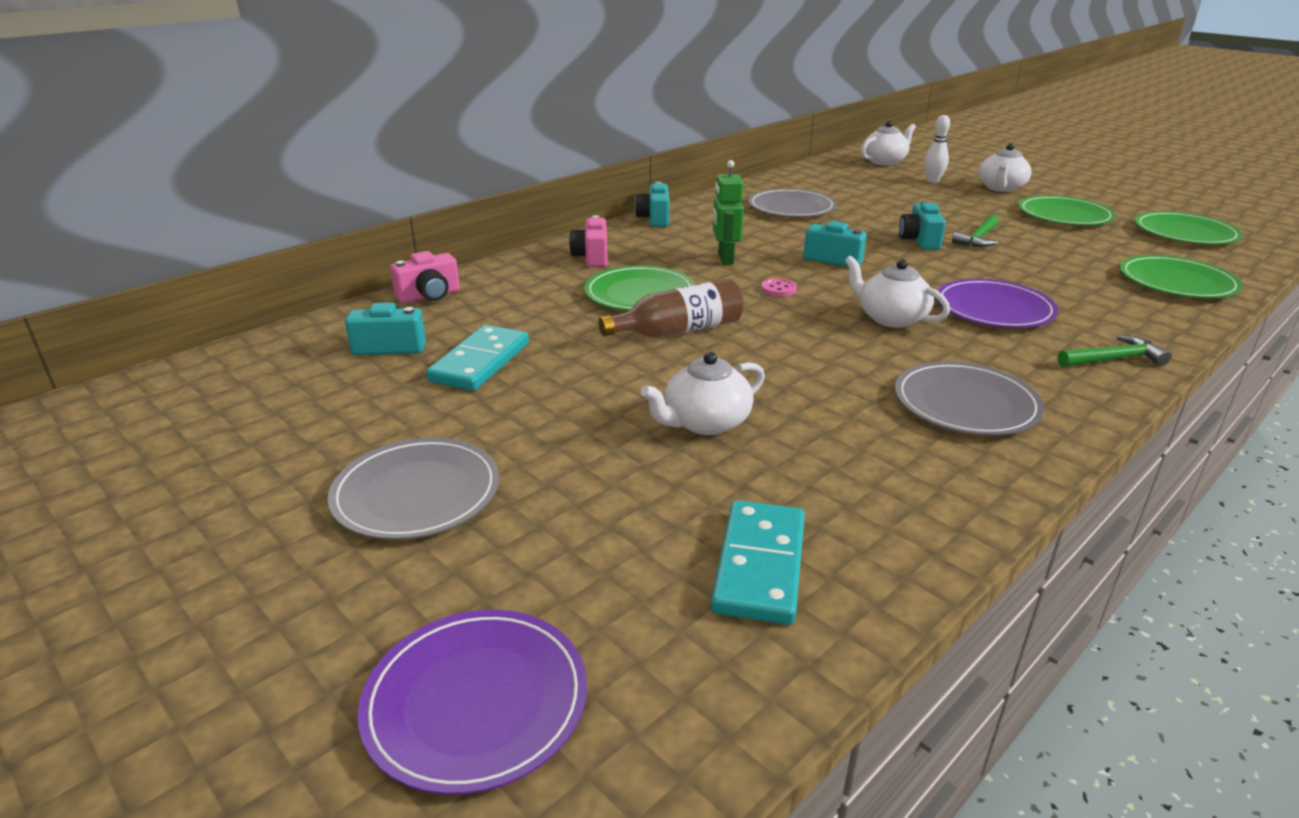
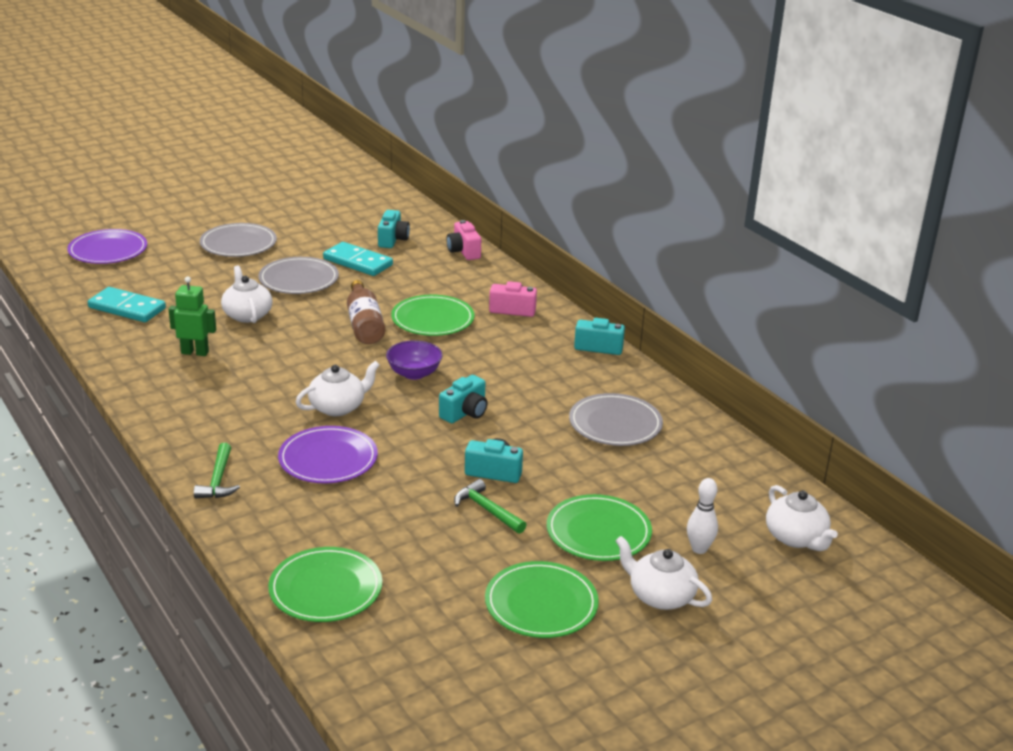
camera: 100 degrees right, 0 degrees up
(725, 259) = (486, 363): green robot -> green robot (195, 352)
(778, 289) = (414, 373): pink button -> purple bowl
(965, 404) = (207, 398): grey plate -> grey plate (299, 279)
(1185, 233) = (450, 675): green plate -> green plate (598, 532)

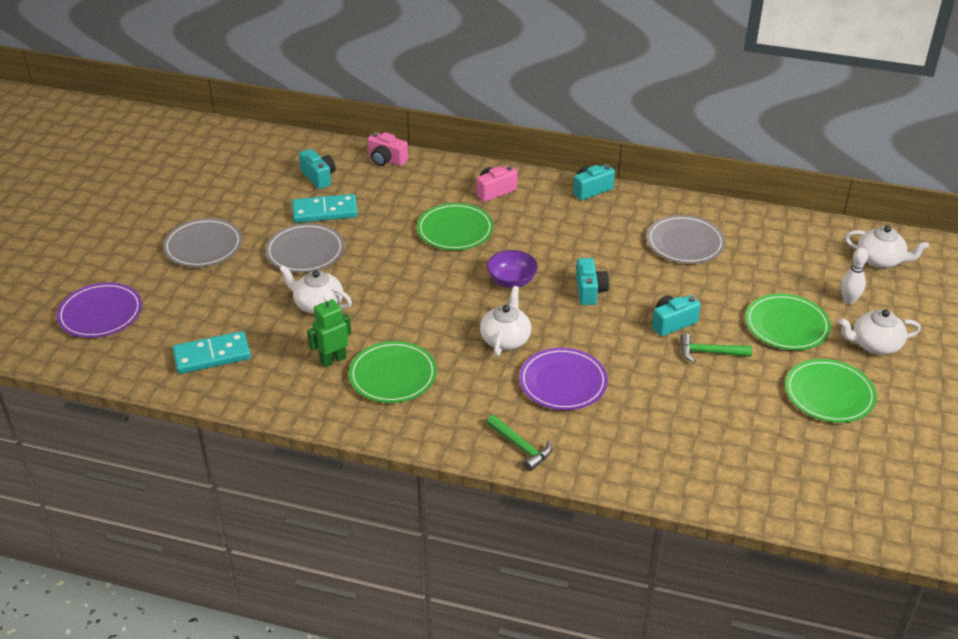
camera: 40 degrees left, 10 degrees up
(325, 588) = (709, 472): green plate -> green plate (393, 375)
(364, 324) = (415, 262): brown bottle -> none

